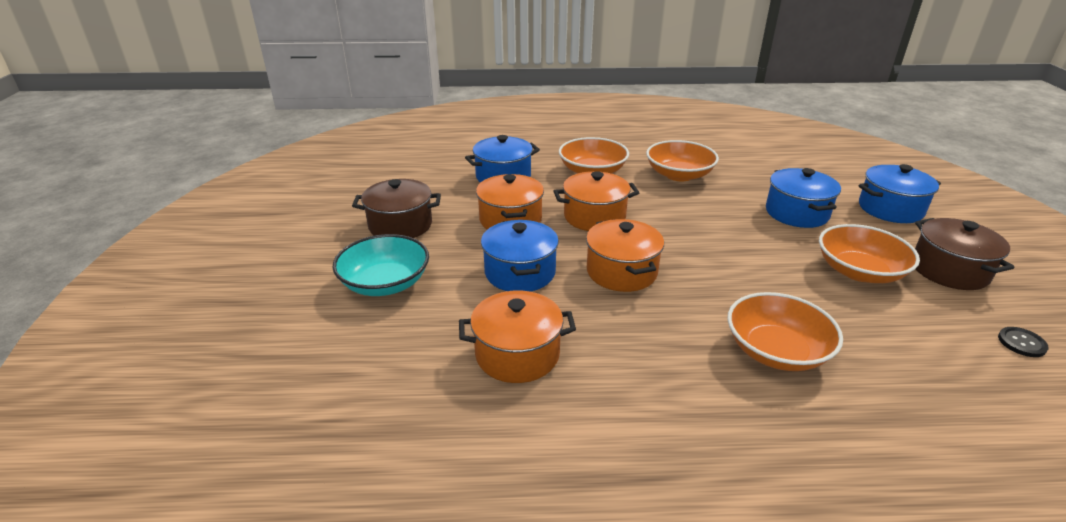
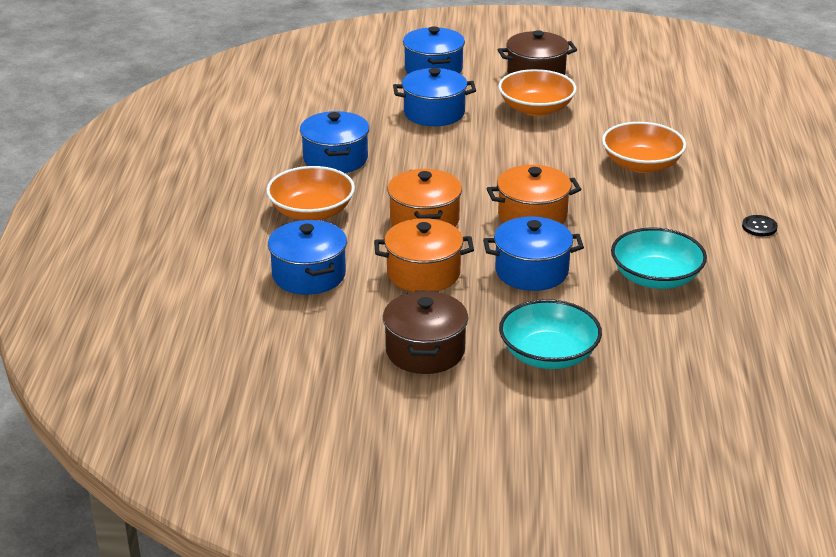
camera: 85 degrees left, 0 degrees up
(517, 354) = (656, 277): orange pot -> turquoise bowl
(679, 175) = (335, 159): orange bowl -> blue pot
(1021, 343) = (625, 76): black button -> black button (759, 227)

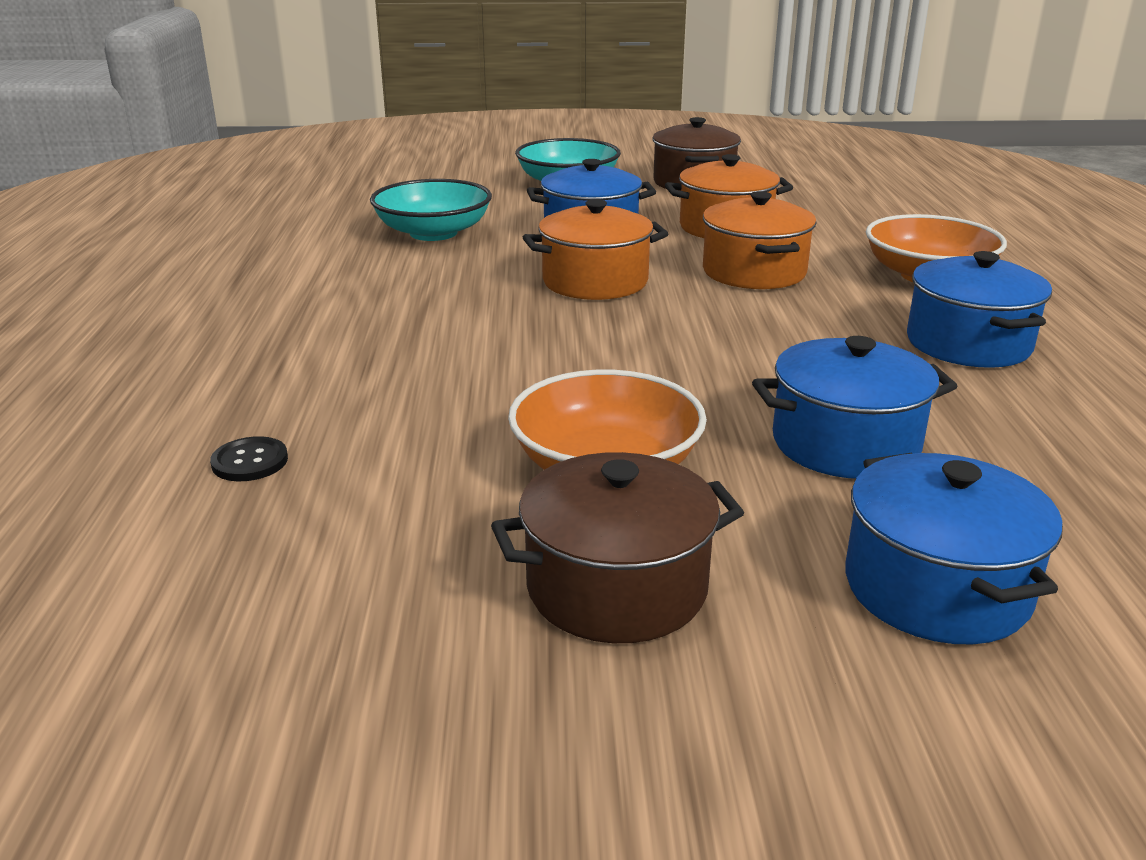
camera: 175 degrees right, 5 degrees down
(309, 275) = (864, 222): blue pot -> none
(641, 164) = (396, 356): orange bowl -> none
(759, 227) = (253, 281): black button -> black button (250, 461)

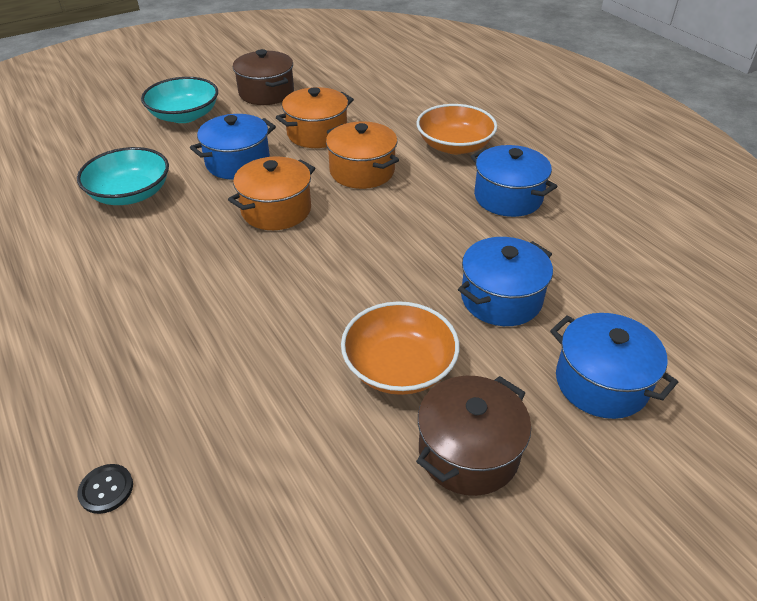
camera: 30 degrees left, 15 degrees up
(250, 461) = (191, 455): black button -> black button (106, 489)

